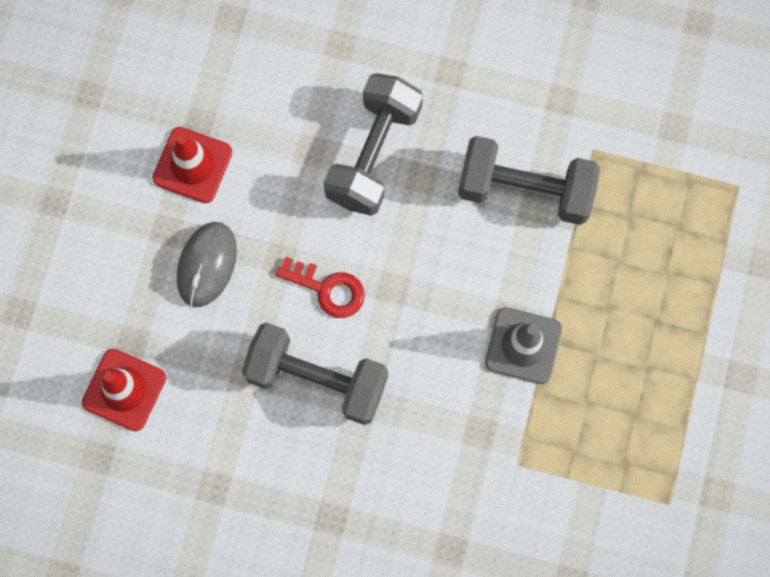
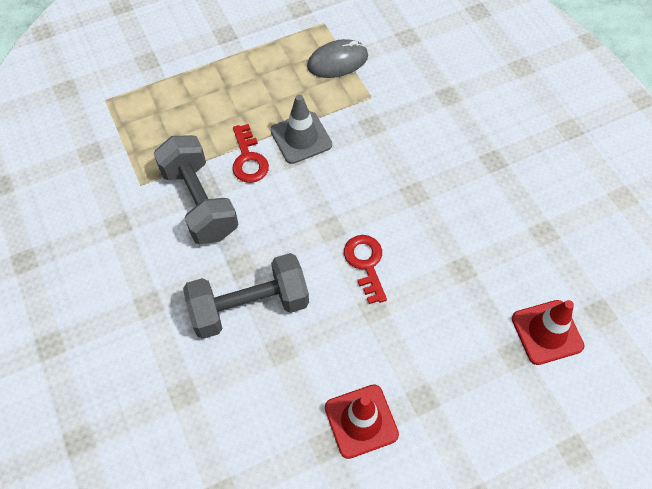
camera: 130 degrees left, 15 degrees down
(207, 265) = (420, 350): grey mouse -> grey mouse (337, 61)
(317, 379) = (426, 227): grey dumbbell -> none
(539, 272) = (248, 159): none -> red key

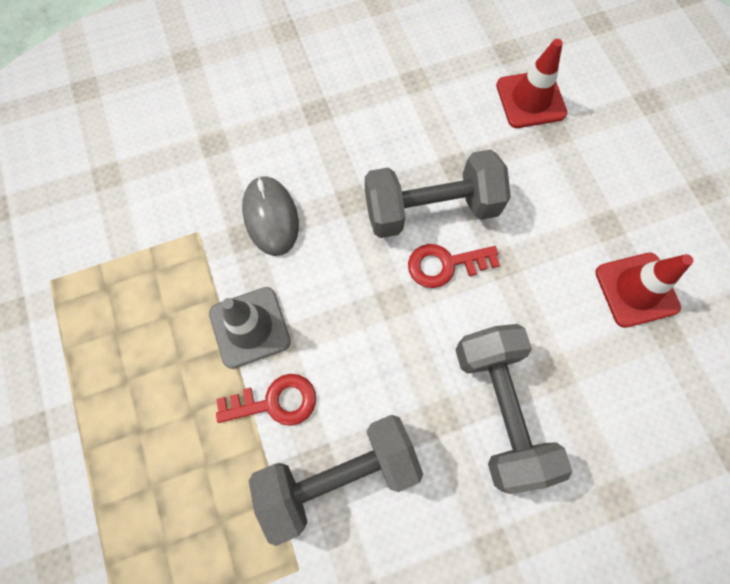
camera: 85 degrees left, 10 degrees up
(337, 61) = (127, 268): grey mouse -> grey mouse (271, 217)
(415, 251) = (431, 209): none -> grey dumbbell

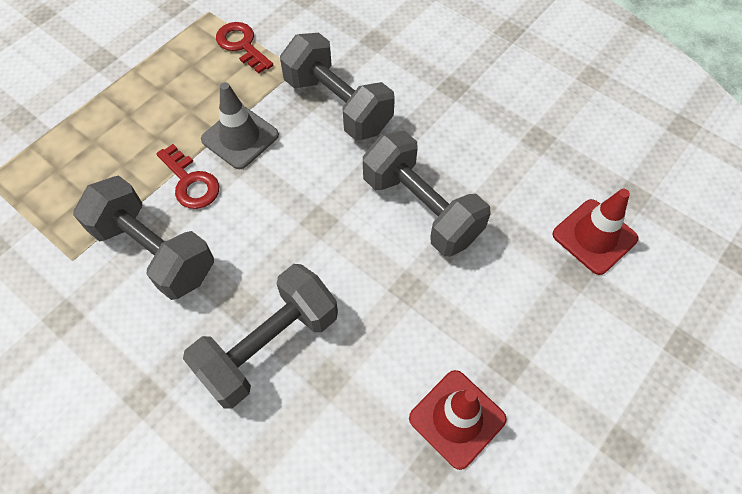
camera: 60 degrees right, 10 degrees down
(271, 217) = (338, 105): grey mouse -> grey dumbbell
(445, 264) = (376, 243): red key -> red key (242, 45)

